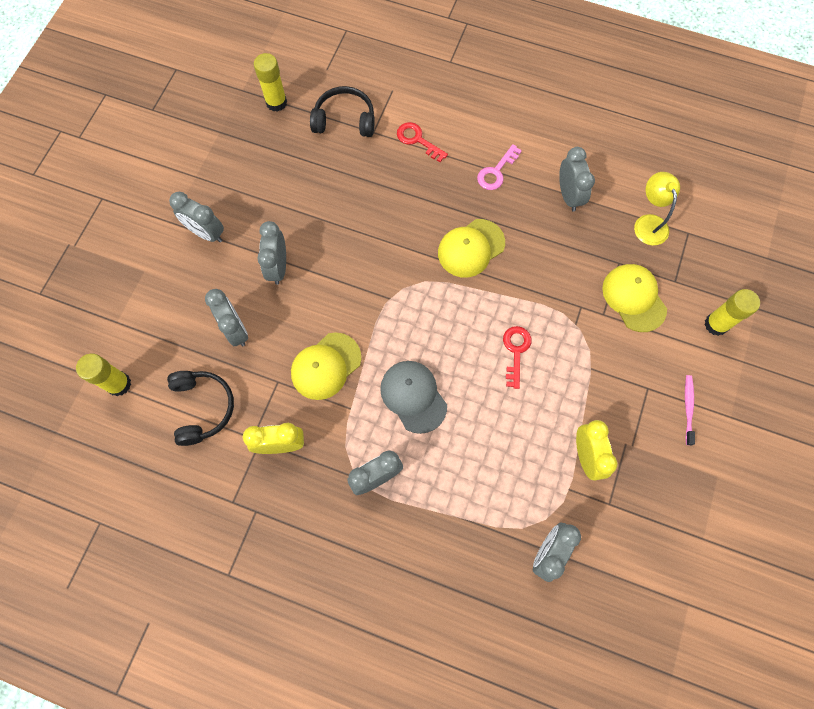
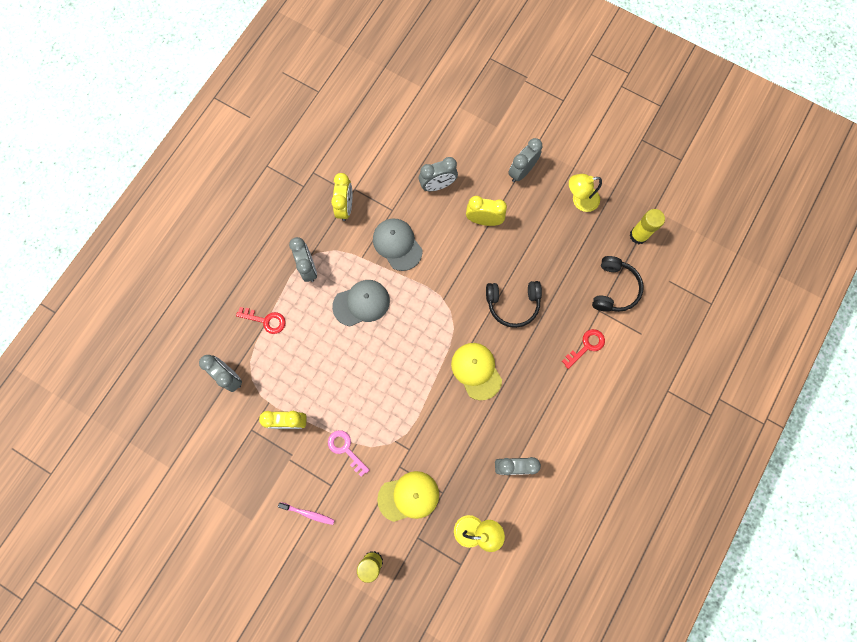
camera: 100 degrees right, 5 degrees up
(119, 384) = (411, 106): yellow glue stick -> none
(203, 408) = (383, 159): black headphones -> black headphones (513, 304)
(239, 165) = (580, 200): none -> yellow lamp
(278, 267) = (484, 220): grey clock -> yellow clock
(326, 366) = (397, 244): yellow cap -> grey cap
(496, 172) = (545, 407): pink key -> pink key (345, 449)
(515, 351) = (381, 387): red key -> red key (266, 320)

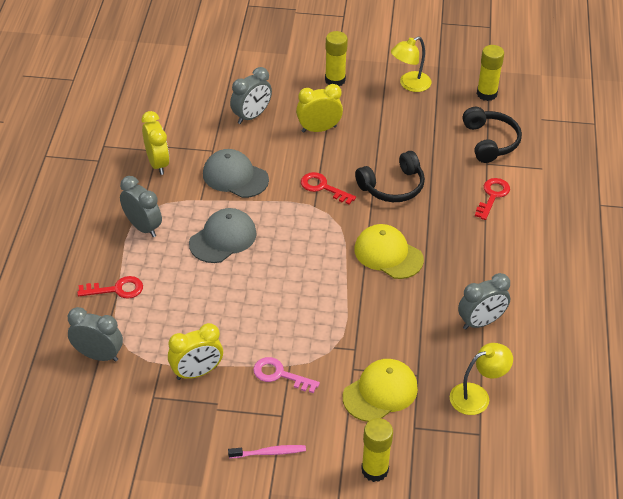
camera: 25 degrees left, 30 degrees down
(458, 283) = (323, 187): none -> red key
(521, 171) = (335, 80): grey clock -> yellow glue stick

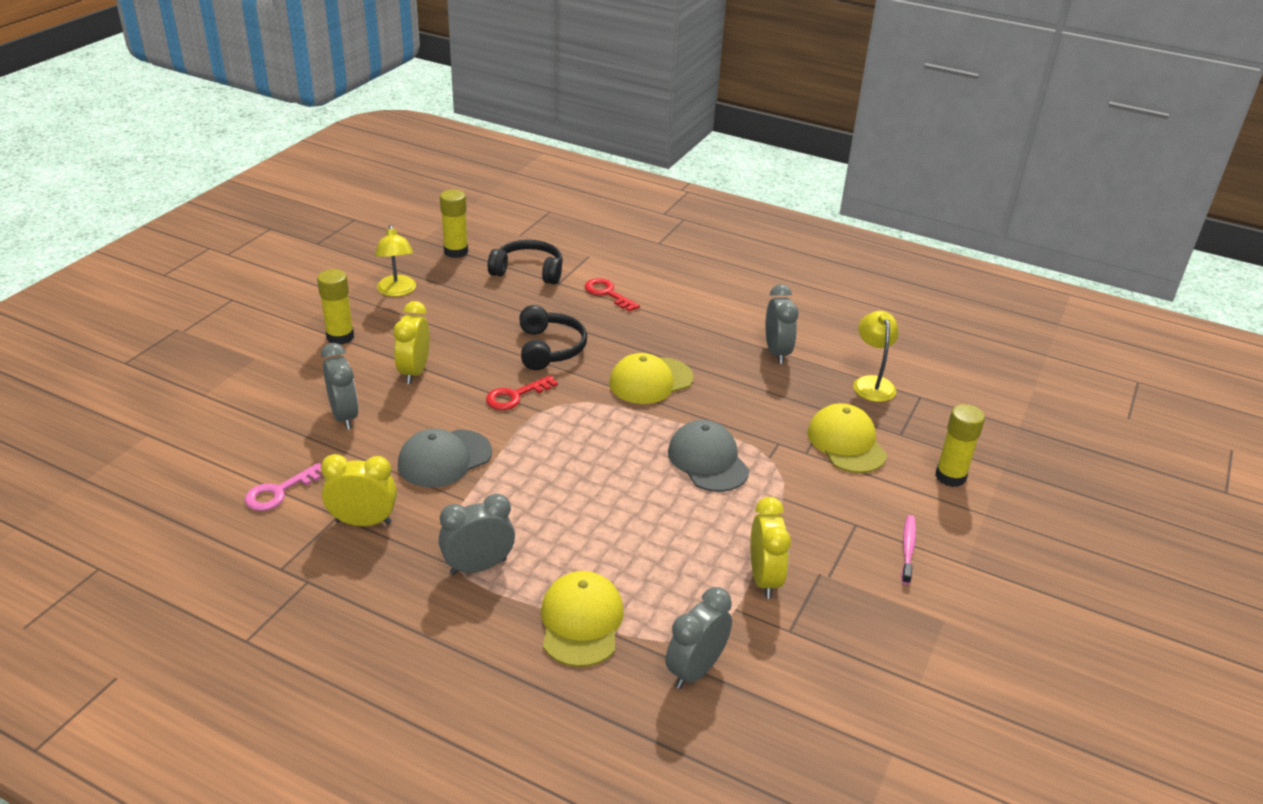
camera: 70 degrees left, 10 degrees down
(116, 289) = (581, 622): red key -> yellow cap
(223, 238) = (547, 497): grey cap -> grey cap (708, 460)
(280, 375) = (794, 509): pink key -> pink key (279, 492)

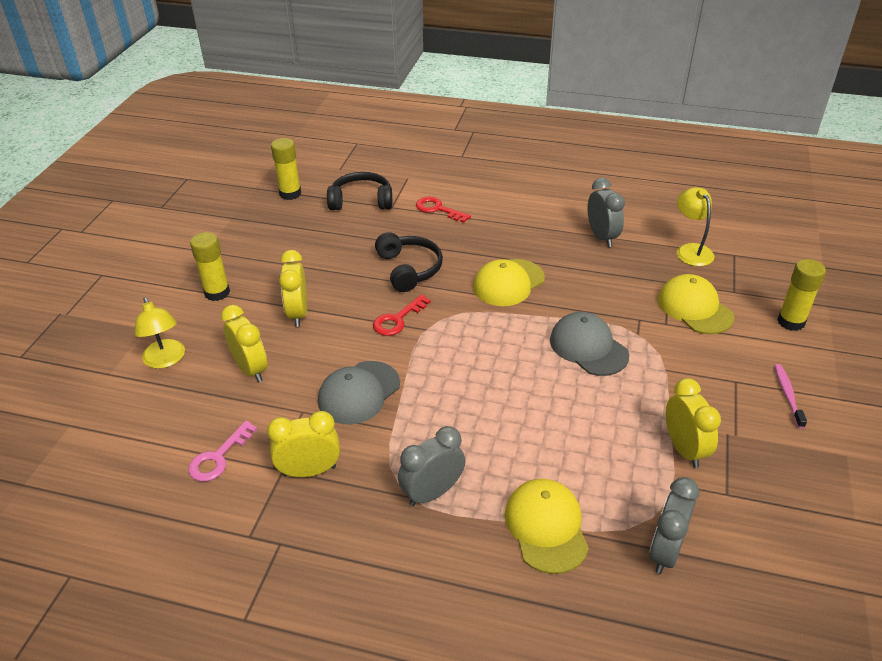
camera: 10 degrees left, 5 degrees up
(344, 416) = (251, 369): grey clock -> yellow clock
(397, 291) = (252, 240): yellow lamp -> yellow lamp (166, 360)

